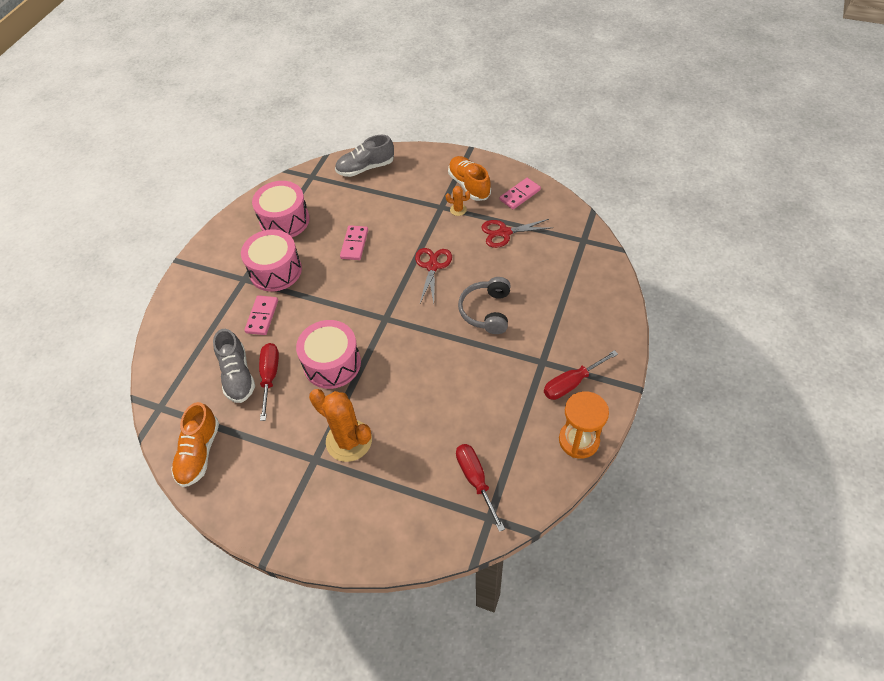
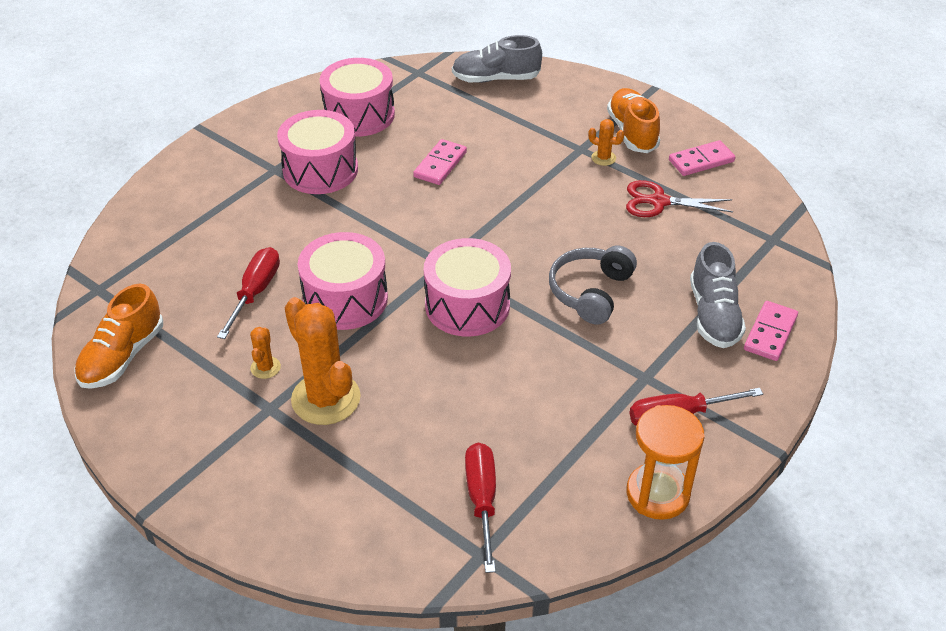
camera: 15 degrees right, 10 degrees down
(237, 375) = (214, 279): grey shoe -> grey shoe (713, 315)
(262, 316) = (278, 218): pink domino -> pink domino (770, 333)
(300, 431) = (265, 367): none -> orange cactus
(413, 344) = (467, 305): none -> pink drum
(432, 266) = (536, 217): red scissors -> none

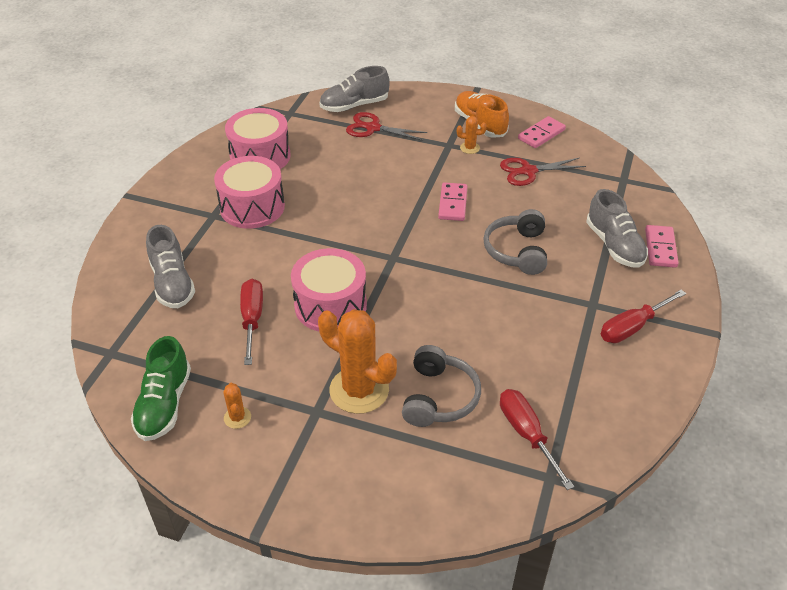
camera: 20 degrees left, 0 degrees up
(122, 356) = (164, 404): orange shoe -> green shoe
(195, 232) = (172, 283): none -> grey shoe
(265, 367) = (295, 379): orange cactus -> orange cactus (237, 417)
(407, 431) = (439, 397): none -> grey headphones
(440, 164) = (348, 181): pink domino -> pink domino (453, 204)
(467, 305) = (430, 285): pink drum -> none
(502, 110) = (373, 128): none -> red scissors
(657, 493) = (651, 389): orange hourglass -> none

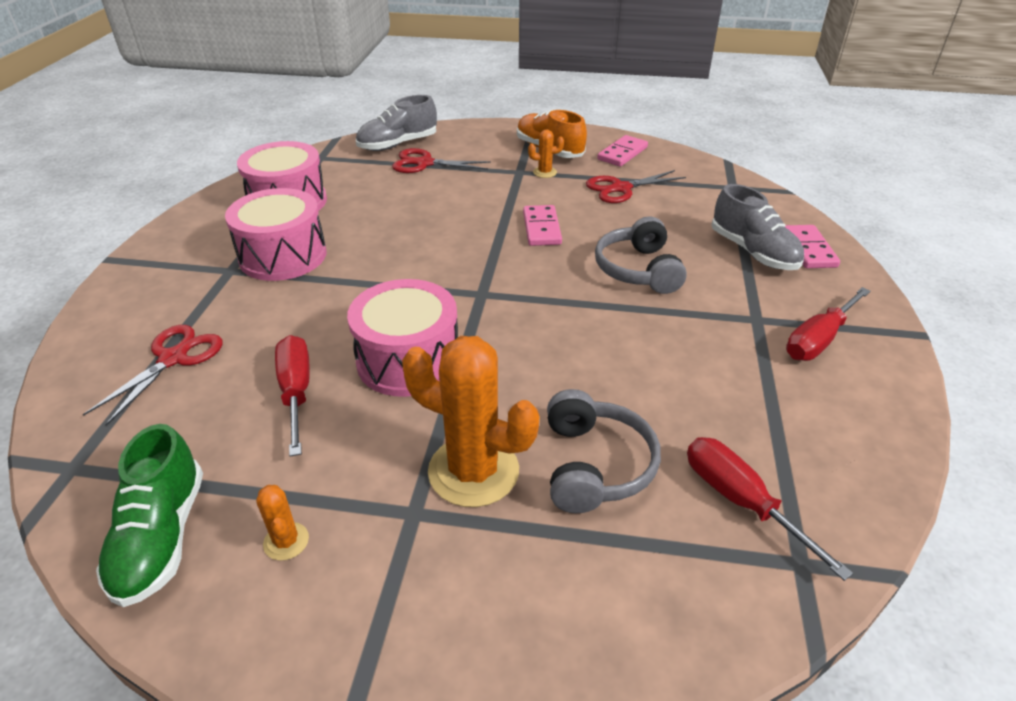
camera: 10 degrees left, 5 degrees down
(172, 283) = (173, 358): grey shoe -> red scissors

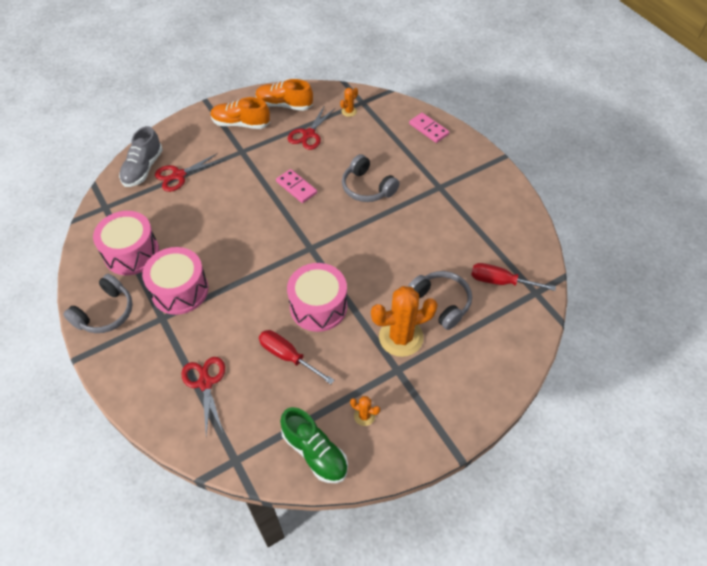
camera: 40 degrees left, 15 degrees up
(190, 236) = (105, 313): none -> grey headphones
(545, 172) = (256, 144): orange cactus -> orange cactus (349, 111)
(622, 153) = (284, 105): pink domino -> orange shoe
(753, 252) = (407, 145): grey shoe -> none
(819, 339) = (470, 183): red screwdriver -> none

